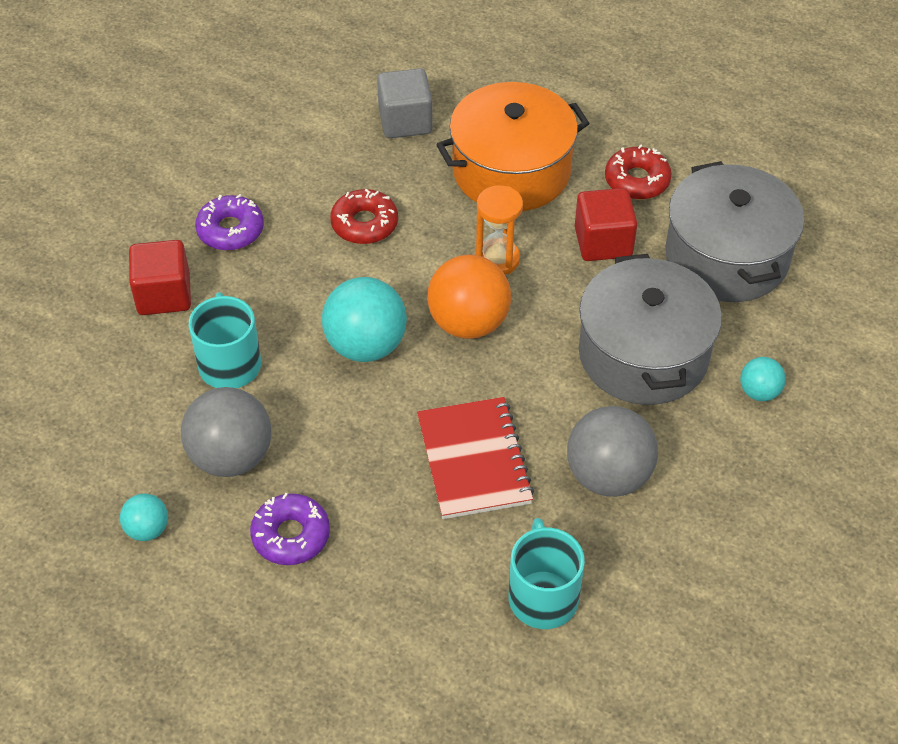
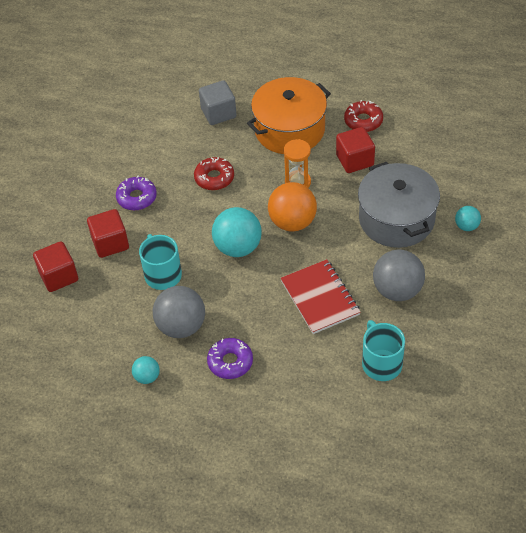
camera: 10 degrees left, 0 degrees up
(64, 331) = (59, 276): none -> red cube
(726, 257) = (426, 154): grey pot -> none

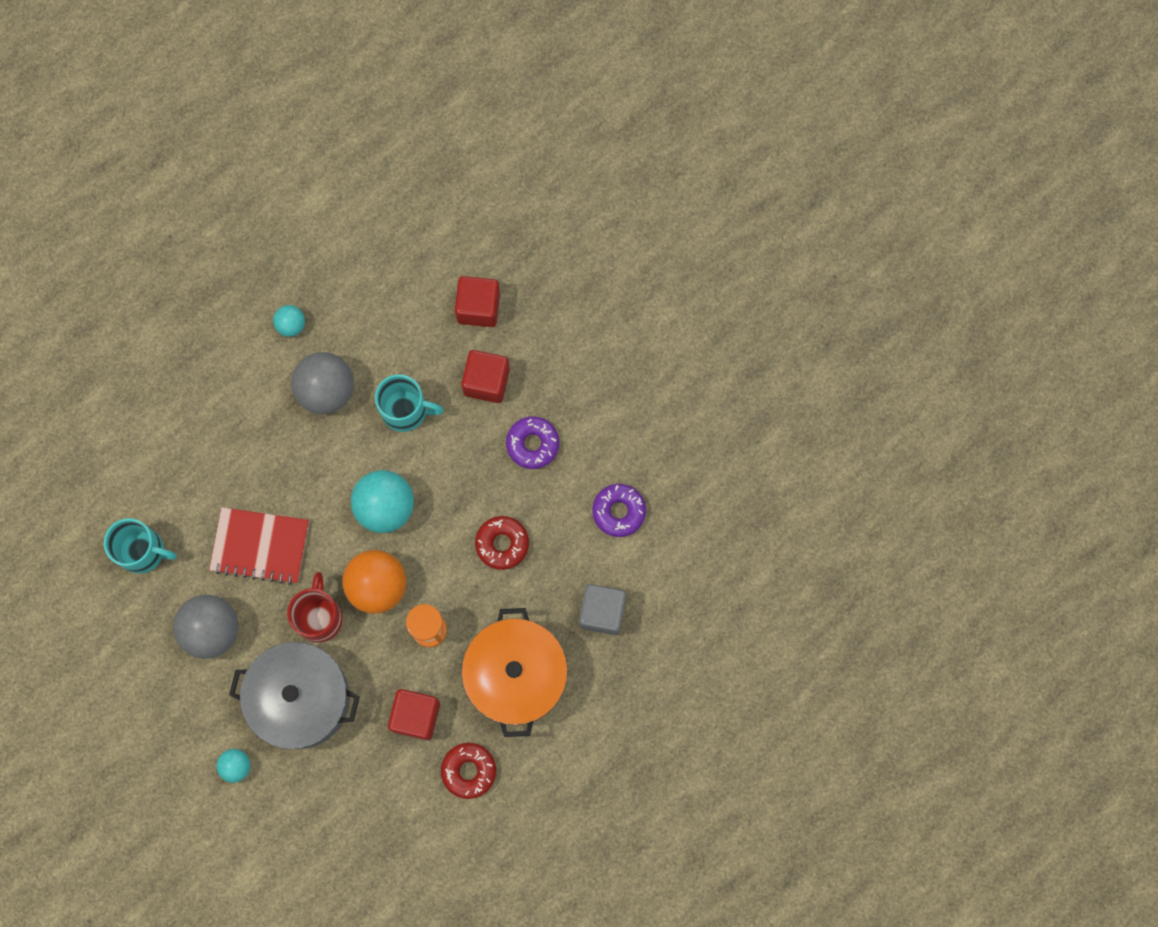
camera: 120 degrees right, 25 degrees up
(230, 362) = (251, 411): purple donut -> purple donut (618, 511)
(338, 240) = (319, 616): none -> red mug

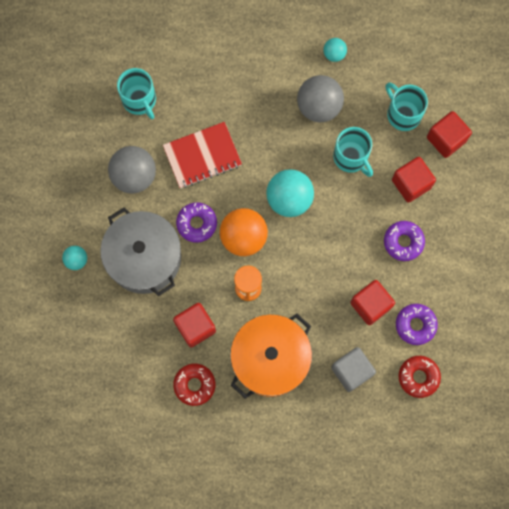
camera: 45 degrees right, 0 degrees up
(260, 546) = (202, 156): red notebook -> red notebook turned 75 degrees counterclockwise
(319, 616) = (197, 223): red mug -> purple donut
(414, 321) = (403, 114): none -> turquoise mug
(502, 544) = (333, 280): red donut -> red donut (418, 377)
(559, 533) = (370, 305): none -> red cube

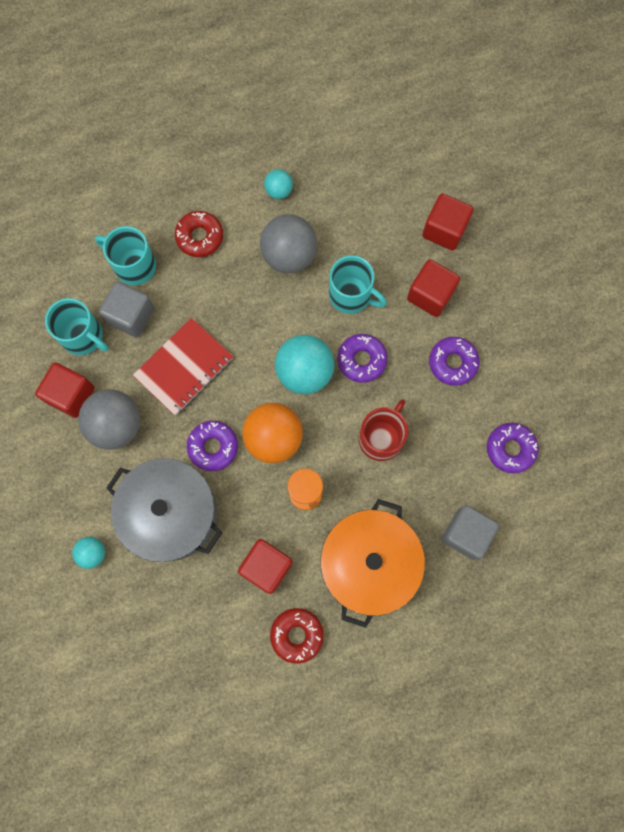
camera: 25 degrees left, 0 degrees up
(181, 100) = (131, 316): none -> grey cube
(323, 273) = (381, 437): none -> red mug
(336, 209) = (361, 360): none -> purple donut
(370, 305) = (451, 449): red cube -> red cube (71, 395)
(403, 114) = (384, 223): turquoise mug -> turquoise mug (133, 265)
(418, 377) = (542, 506): red donut -> red donut (199, 237)

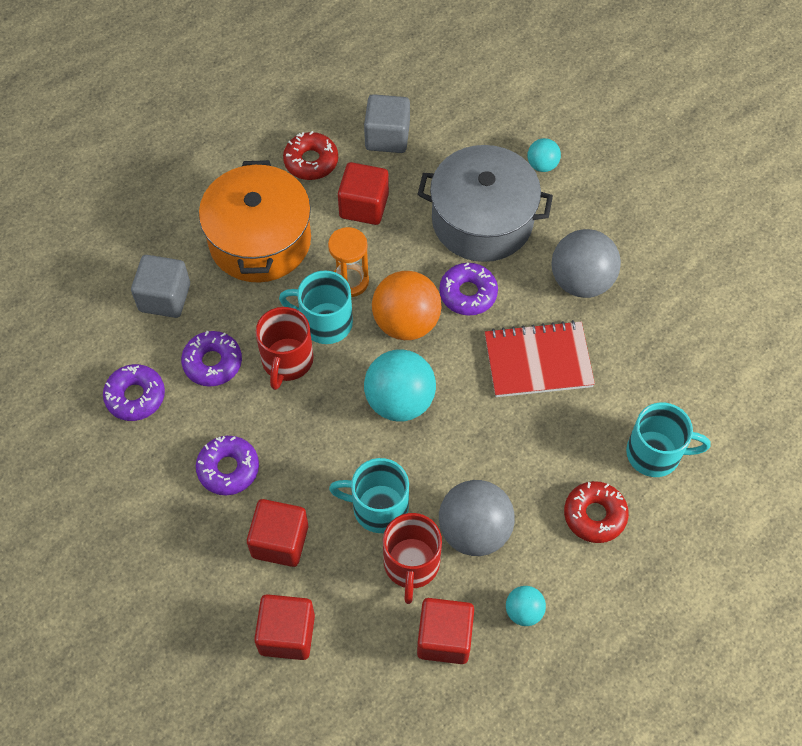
camera: 160 degrees right, 15 degrees down
(71, 395) = (646, 294): red cube -> red cube (444, 638)
(83, 336) = (667, 356): turquoise mug -> turquoise mug (324, 322)
(131, 316) = (627, 395): grey cube -> grey cube (387, 137)
(184, 368) = (538, 361): red notebook -> red notebook turned 60 degrees clockwise
(342, 247) = (411, 564): none -> red mug
(361, 360) = (338, 436): purple donut -> purple donut (212, 363)

